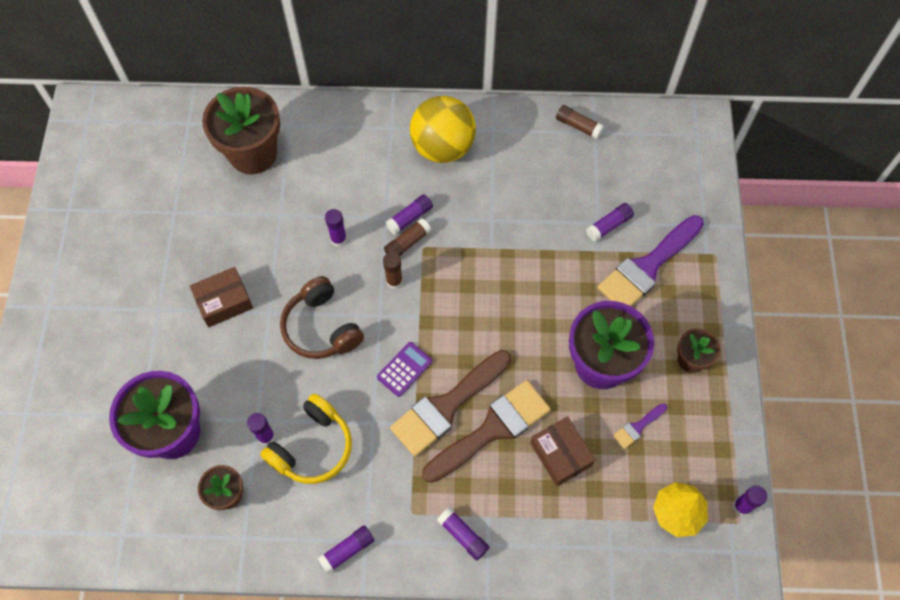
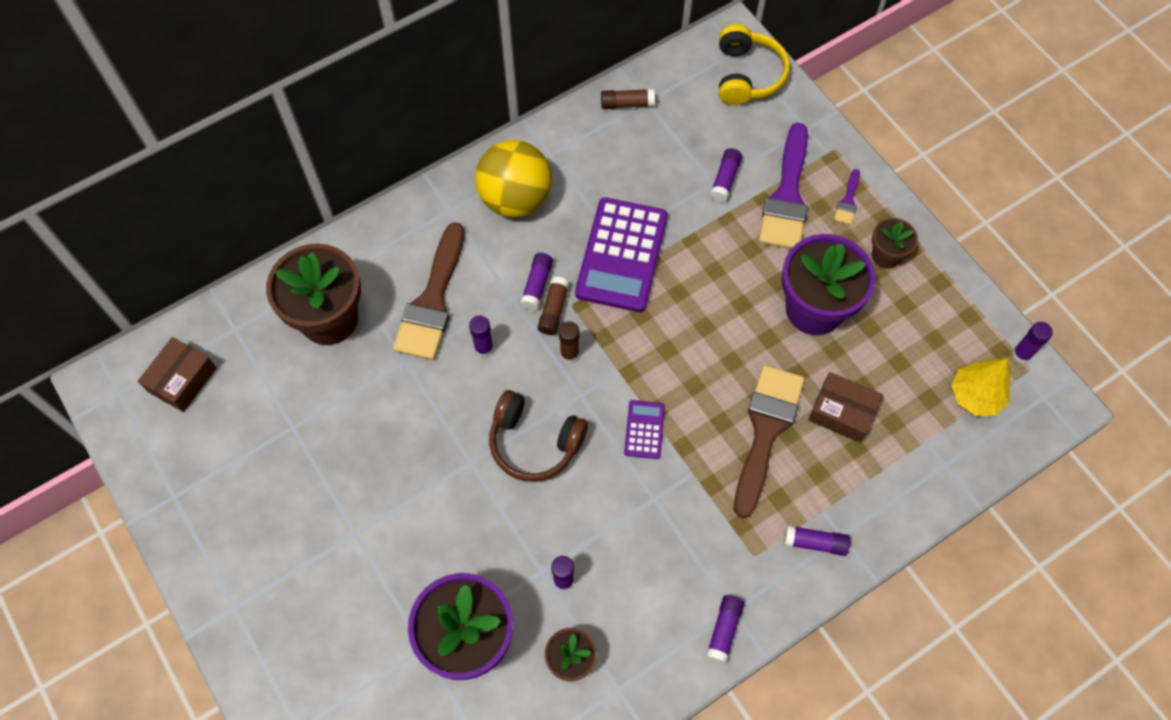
camera: 35 degrees left, 0 degrees up
(224, 301) = (417, 481): brown box -> brown box (182, 379)
(312, 447) = (616, 560): yellow headphones -> yellow headphones (747, 75)
(446, 406) = (709, 437): brown brush -> brown brush (432, 301)
(487, 234) = (621, 255): none -> purple calculator
(637, 427) = (887, 344): purple brush -> purple brush (848, 201)

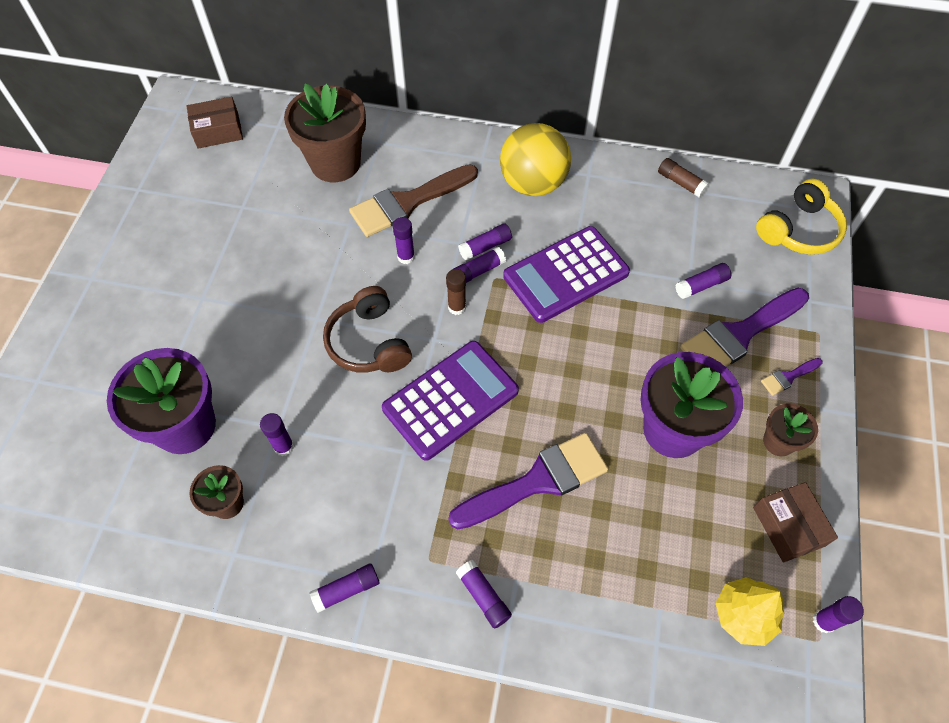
camera: 45 degrees right, 5 degrees down
(553, 310) = (478, 271): brown glue stick -> purple glue stick
(644, 429) = (450, 400): purple calculator -> purple calculator, size x2.11
(766, 430) = (538, 481): brown brush -> purple brush
(842, 412) = (612, 522): brown box -> brown box (789, 526)

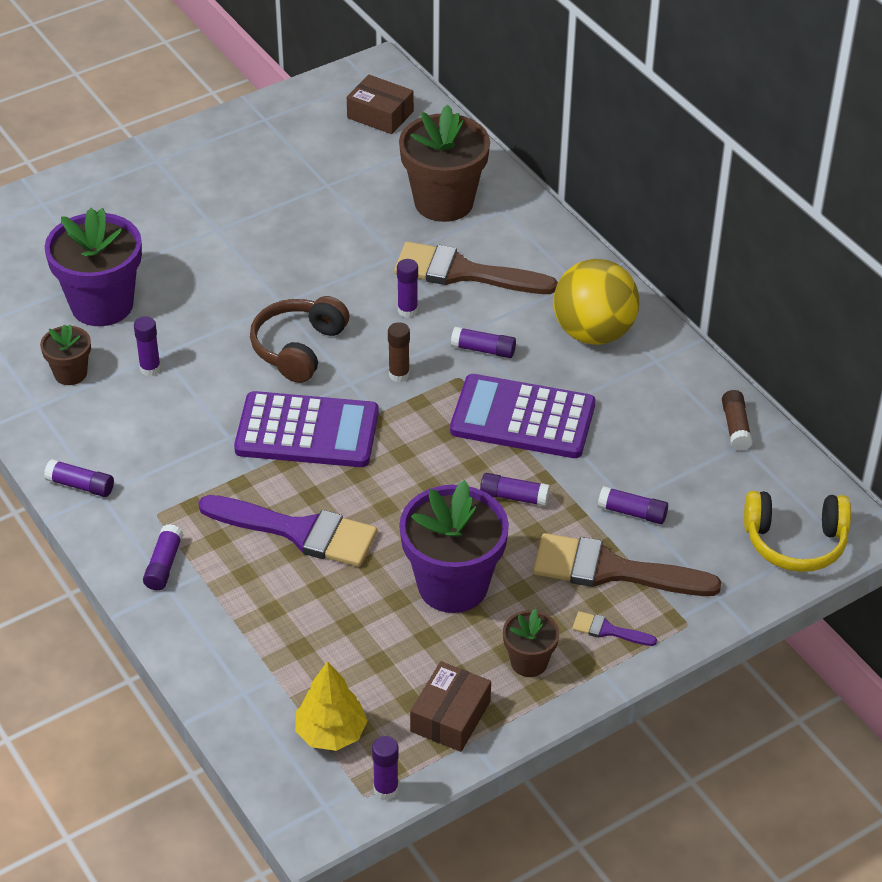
camera: 45 degrees right, 15 degrees down
(478, 271) = (452, 362): purple glue stick -> purple glue stick (514, 497)
(739, 334) = (611, 570): purple brush -> brown brush

